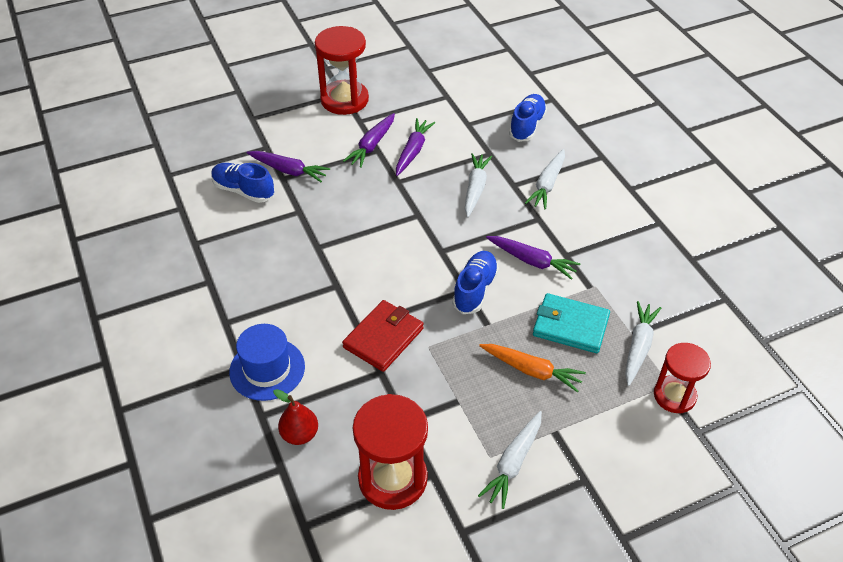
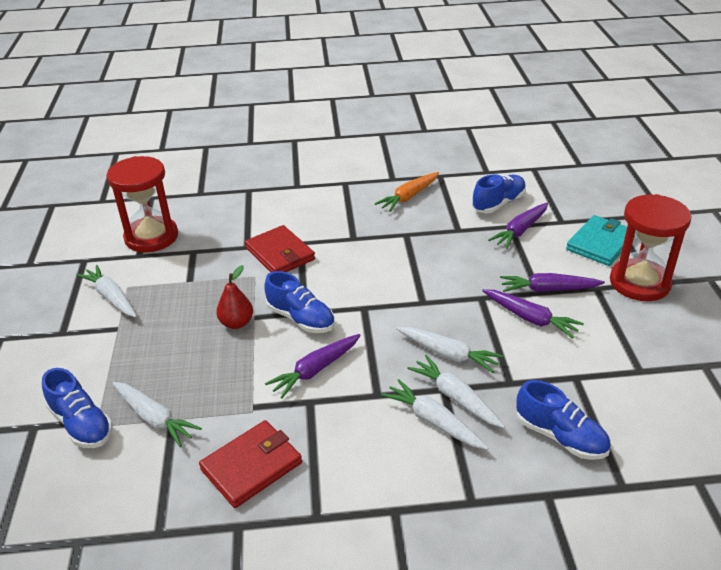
camera: 110 degrees right, 10 degrees down
(267, 369) = (287, 196): blue hat -> none
(300, 434) = (220, 203): red pear -> red pear (236, 323)
(372, 145) = (548, 289): purple carrot -> purple carrot turned 45 degrees counterclockwise
(519, 177) = (455, 397): none -> white carrot
(531, 370) = (185, 331): orange carrot -> orange carrot (409, 197)
(570, 326) = (215, 374): turquoise wallet -> turquoise wallet (600, 243)
(643, 268) = (252, 466): none -> red wallet
(674, 396) = (82, 424): red hourglass -> blue shoe

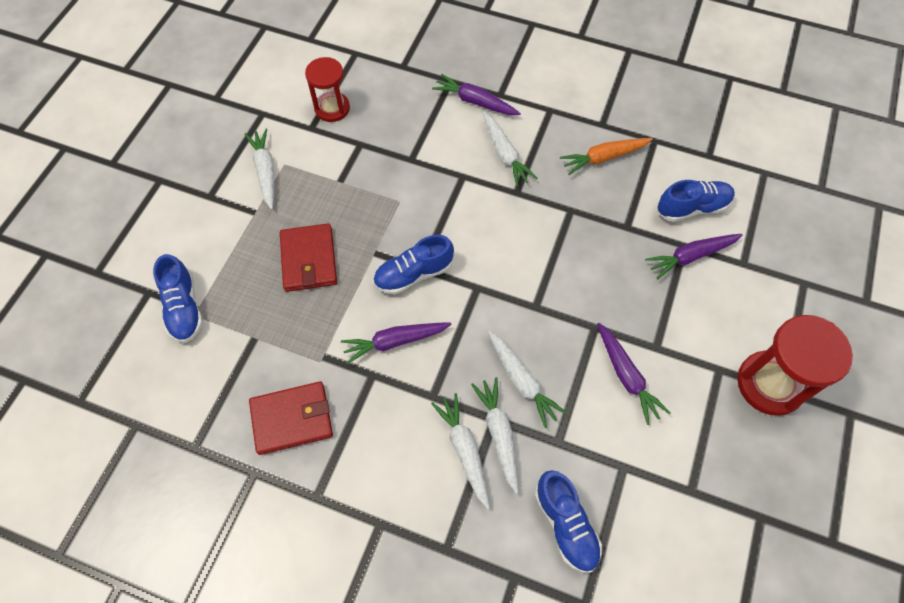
camera: 25 degrees right, 25 degrees up
(151, 237) = (332, 108): red hourglass -> red hourglass, size x0.65
(154, 418) = (241, 329): white carrot -> white carrot (505, 154)
(236, 323) = (356, 253): red pear -> none
(280, 254) = (436, 182): red wallet -> red wallet (308, 260)
(301, 318) = (413, 274): blue shoe -> blue shoe turned 90 degrees clockwise
(548, 289) = (668, 348): purple carrot -> purple carrot (475, 102)
(600, 243) = (765, 312): turquoise wallet -> none

